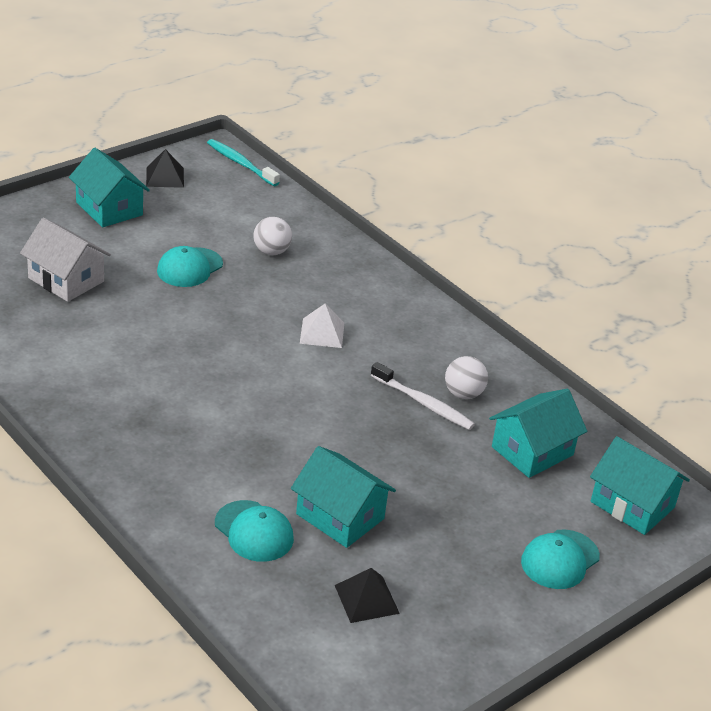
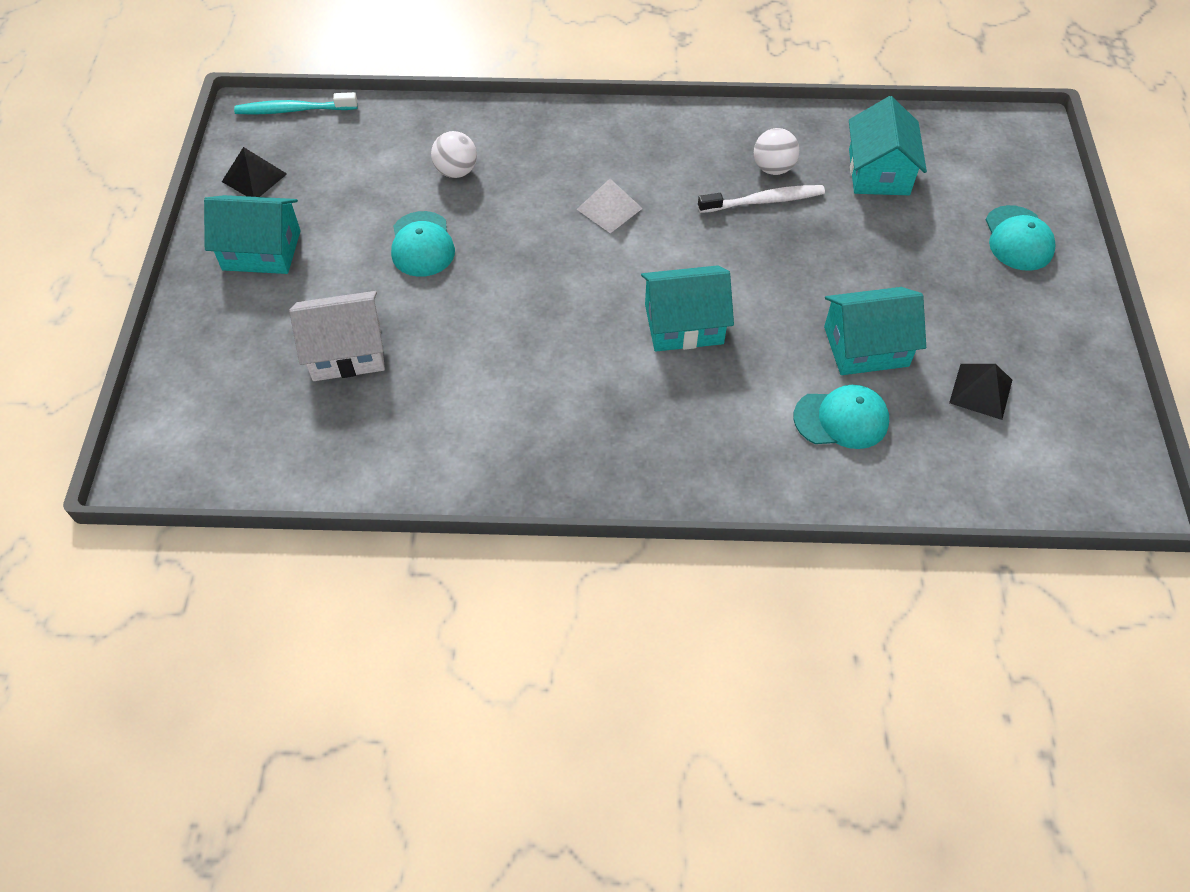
camera: 45 degrees left, 20 degrees up
(632, 504) = (986, 155): turquoise house -> turquoise house (684, 324)

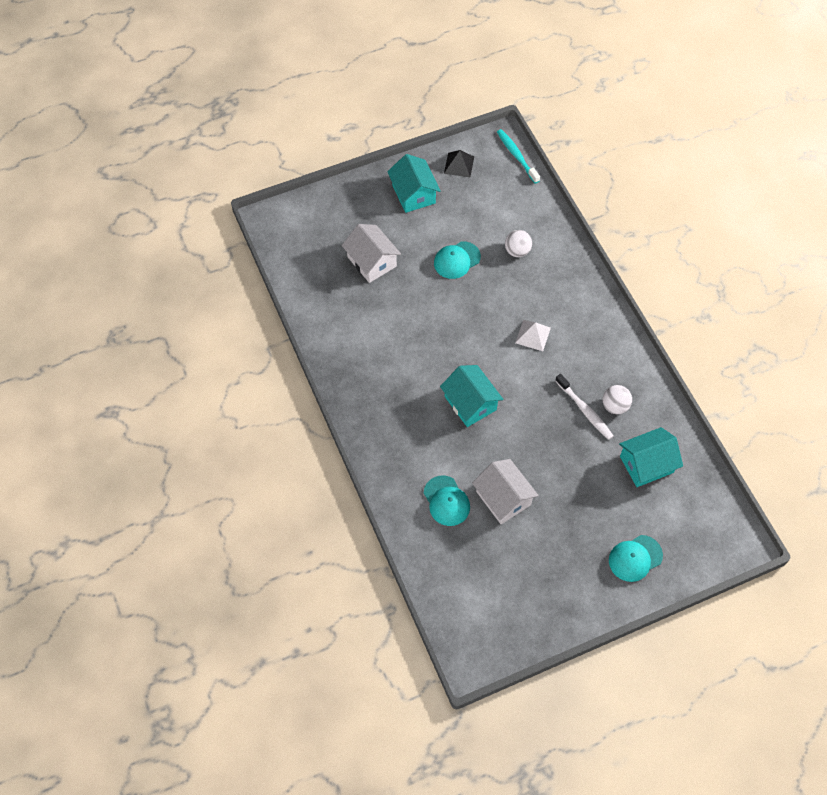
camera: 65 degrees right, 5 degrees up
(866, 346) = (503, 498): turquoise house -> white house
(981, 391) = (502, 566): black pyramid -> none

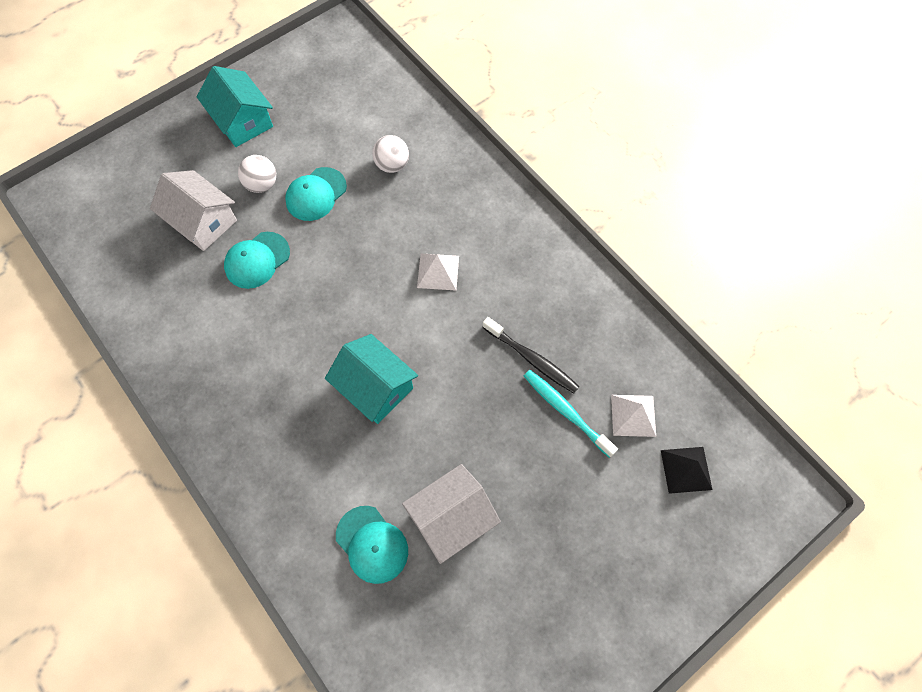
camera: 15 degrees left, 5 degrees up
(459, 165) = (294, 72): black pyramid -> black pyramid (686, 469)
(503, 498) = (451, 518): white house -> white house turned 75 degrees counterclockwise
(516, 156) = (364, 46): turquoise toothbrush -> turquoise toothbrush (566, 411)
(585, 410) = (532, 359): white toothbrush -> black toothbrush
(615, 406) = (569, 343): white ball -> white ball (262, 184)
(635, 558) = (656, 560): turquoise cap -> turquoise cap (257, 260)
(646, 464) = (633, 415): turquoise house -> white pyramid

